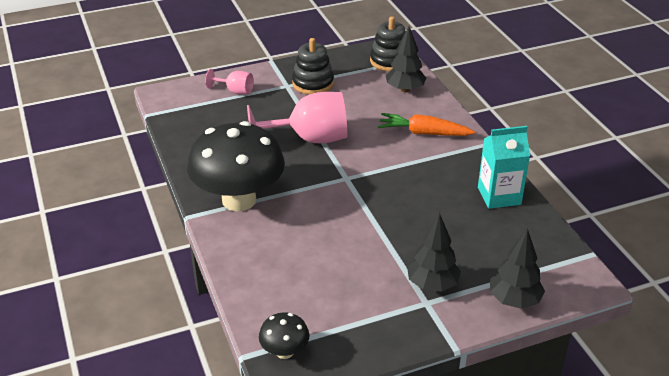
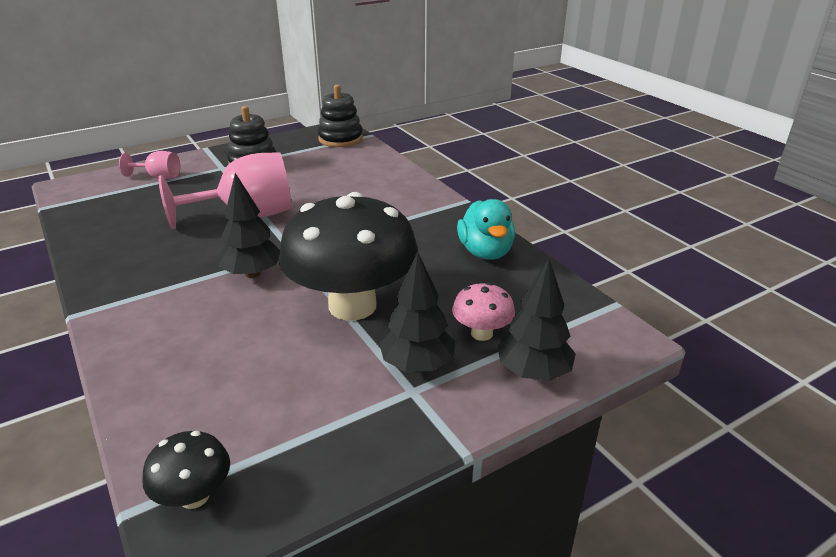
camera: 10 degrees left, 5 degrees down
(239, 200) = (147, 289): black mushroom -> black mushroom (352, 305)
(405, 89) = (359, 161): black tree -> black tree (252, 274)
(423, 133) = (385, 198): orange carrot -> none
(482, 266) = (481, 333): none -> pink mushroom
(499, 196) = (485, 252): turquoise carton -> turquoise duck

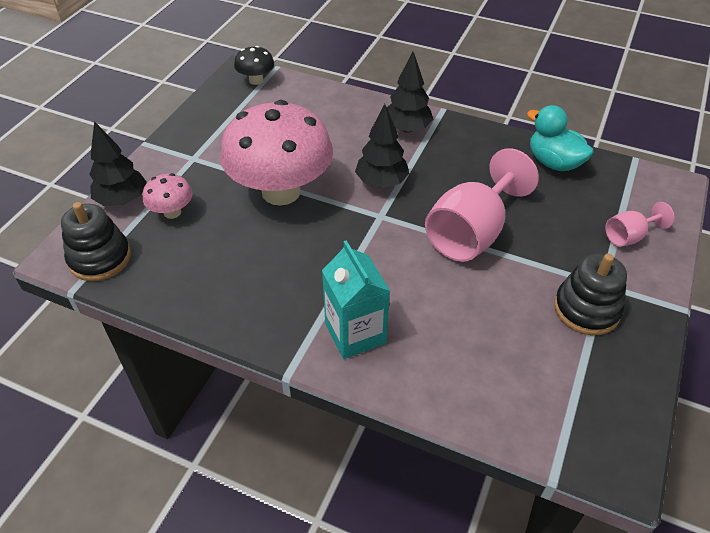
camera: 145 degrees right, 15 degrees up
(340, 139) = (576, 433): black stacking toy -> black stacking toy (100, 258)
(352, 305) = (281, 192): black mushroom -> pink mushroom
(404, 200) = (355, 333): none -> turquoise carton
(417, 365) = (201, 173): black tree -> black tree (407, 129)
(485, 252) = (216, 296): turquoise duck -> turquoise duck (553, 162)

